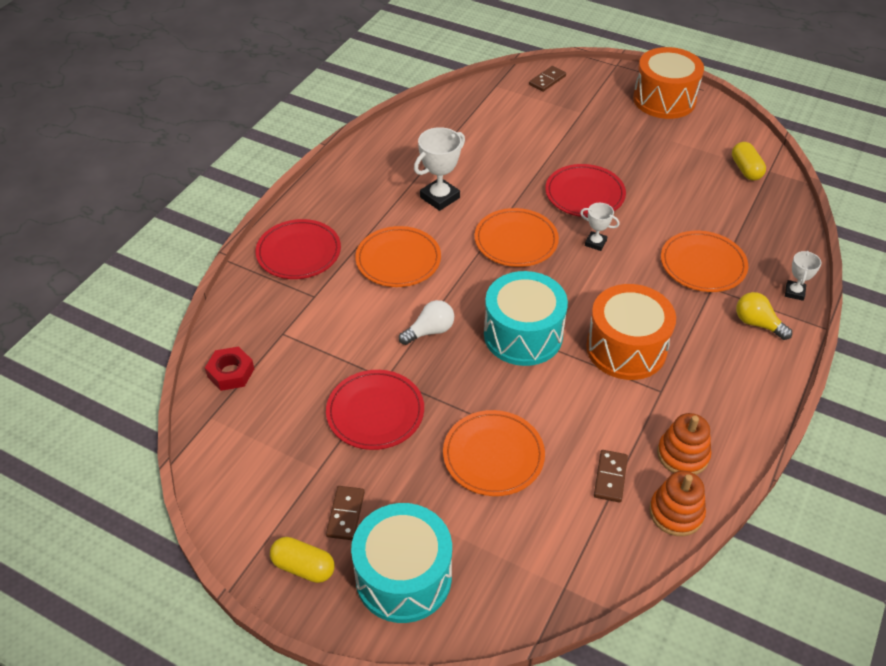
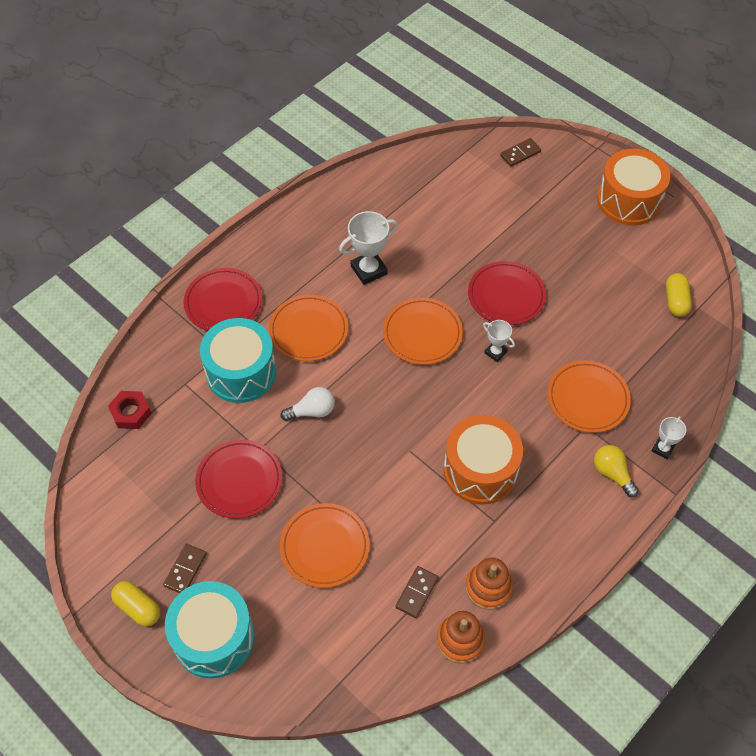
camera: 15 degrees right, 10 degrees up
(523, 335) = (393, 434): turquoise drum -> turquoise drum (241, 372)

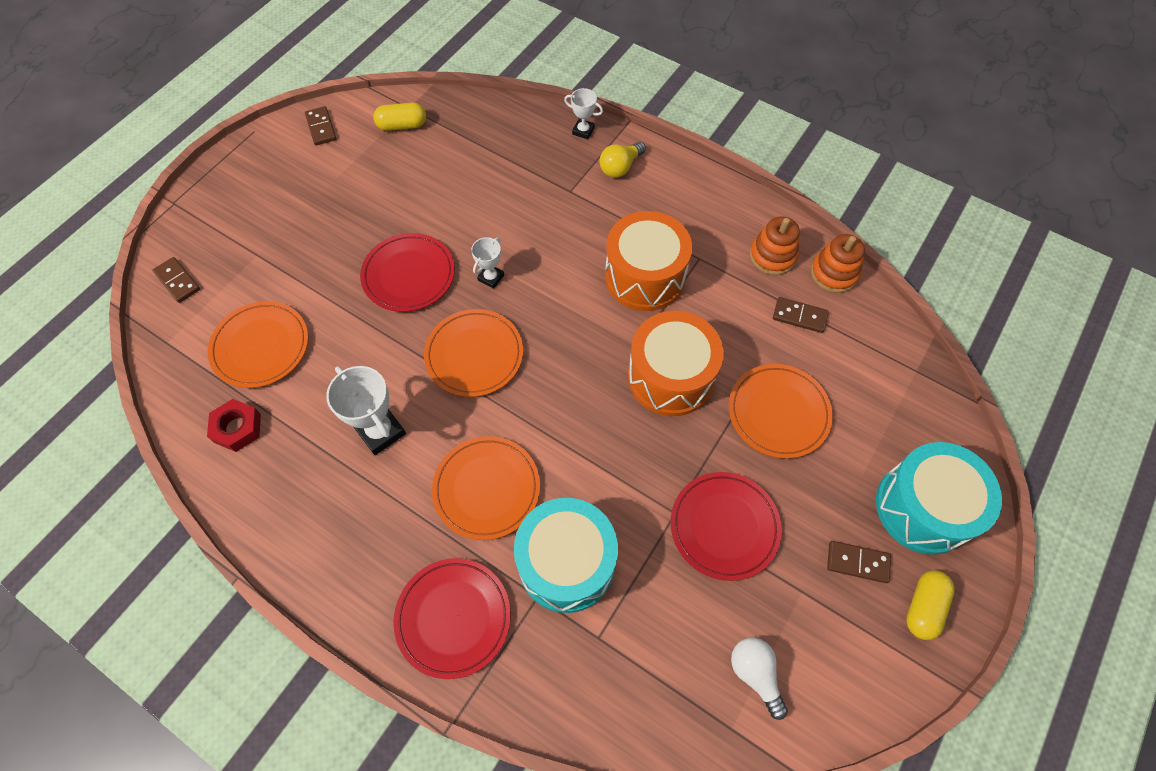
camera: 100 degrees left, 5 degrees up
(131, 413) = (661, 705): red nut -> red nut (237, 428)
(312, 411) = (608, 460): white light bulb -> white light bulb (755, 674)
(587, 398) = (537, 191): orange plate -> orange plate (261, 346)
(628, 200) = (260, 169): orange drum -> orange drum (670, 376)
(675, 242) = (321, 127): none -> brown domino

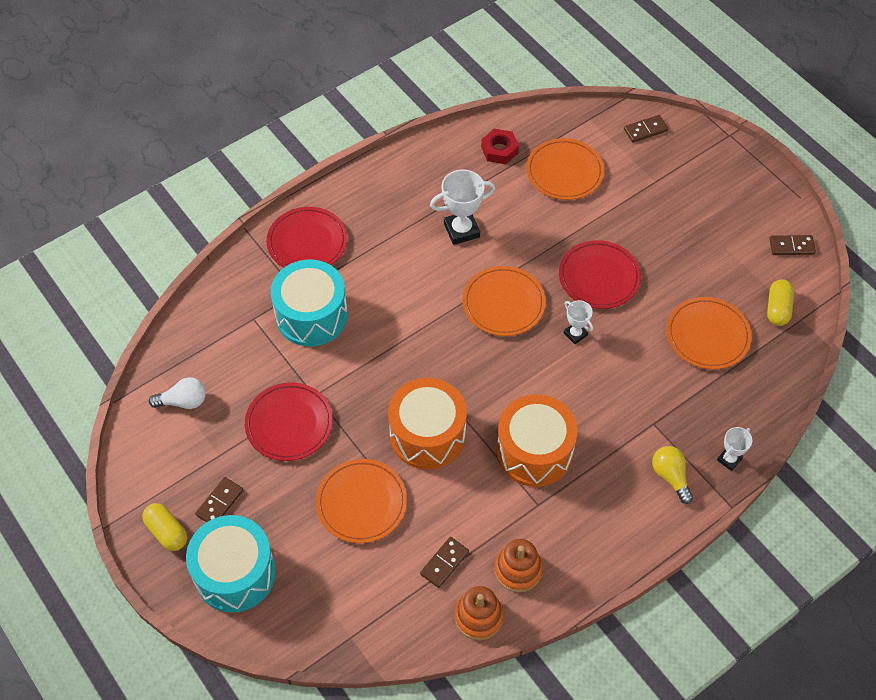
camera: 110 degrees right, 5 degrees down
(486, 489) = (388, 283): orange plate -> orange plate (707, 335)

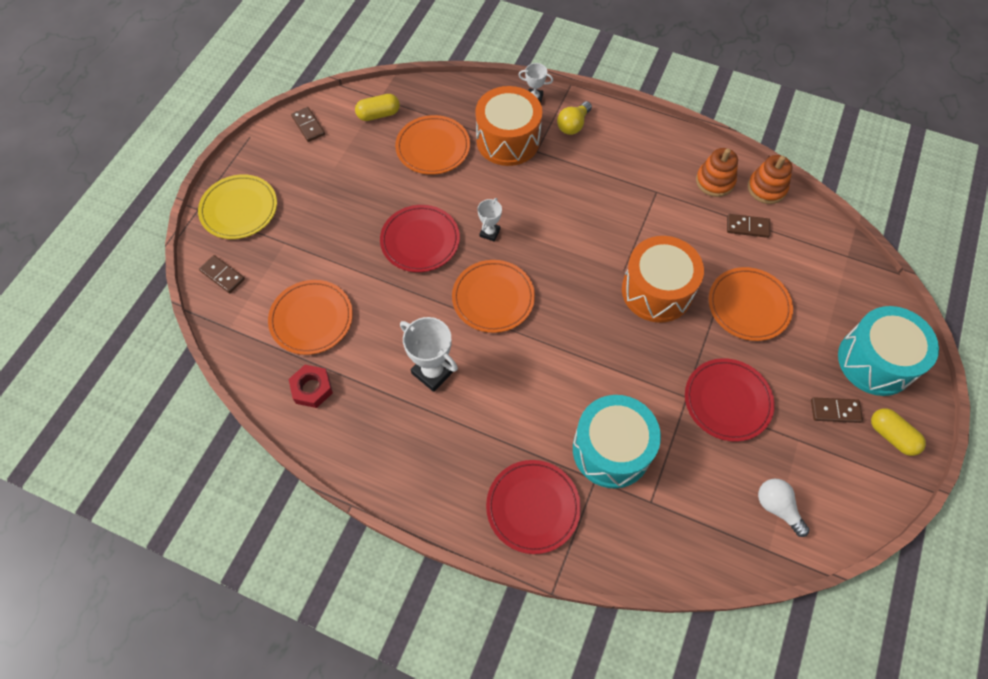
camera: 120 degrees left, 5 degrees up
(167, 532) = (891, 436): yellow capsule -> yellow capsule turned 60 degrees counterclockwise
(534, 451) = (616, 213): orange drum -> orange drum (508, 140)
(712, 162) = (239, 209): none -> yellow plate

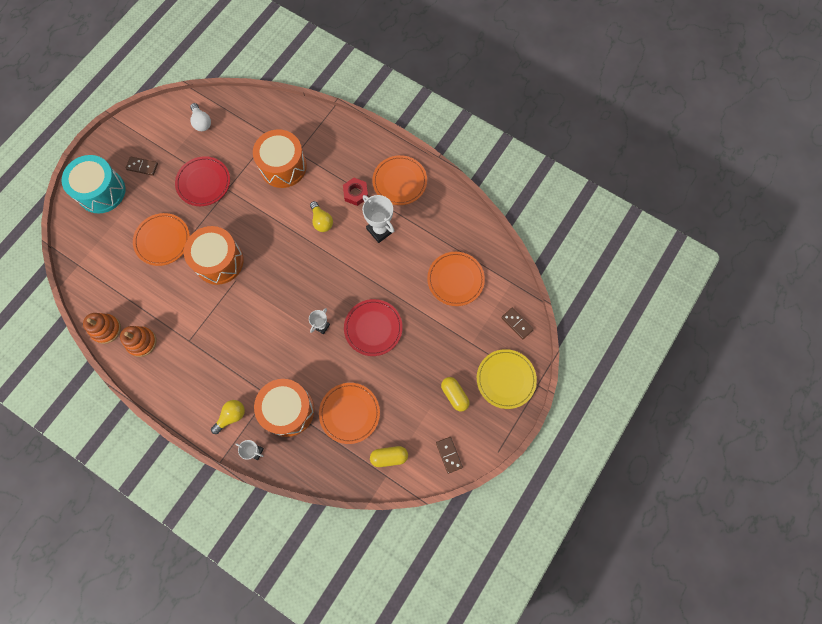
camera: 170 degrees left, 10 degrees up
(312, 388) = (458, 232): red nut -> red nut (356, 193)
(493, 298) = (330, 274): orange plate -> orange plate (399, 181)
(525, 371) = (321, 221): none -> yellow light bulb
(533, 507) = (337, 144): red plate -> none
(611, 450) = (283, 166): turquoise drum -> orange drum
(747, 227) = (135, 299): brown domino -> none
(891, 436) = (117, 148): yellow capsule -> yellow capsule (454, 395)

